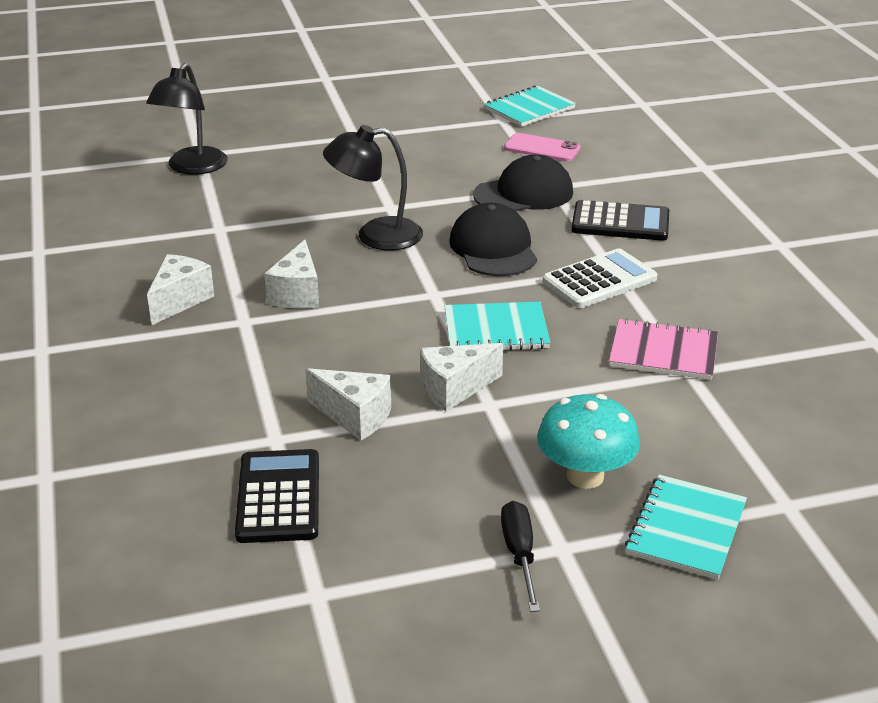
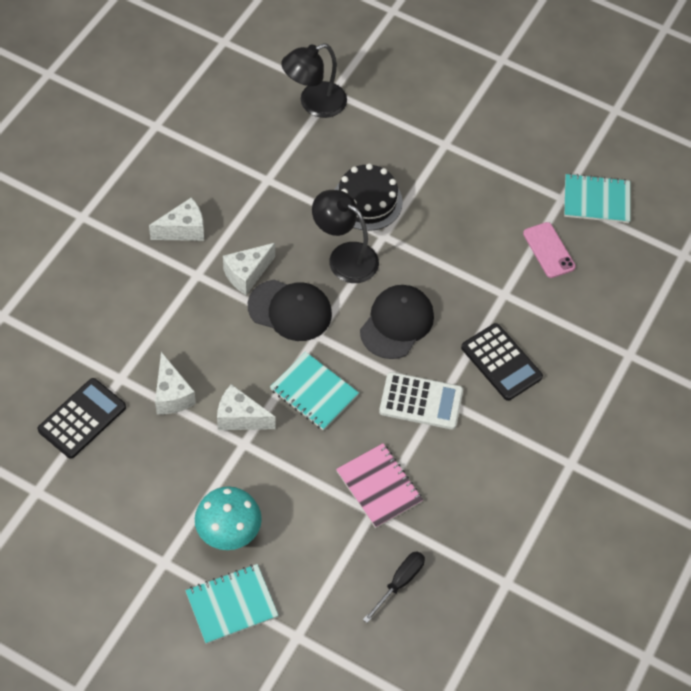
camera: 40 degrees right, 25 degrees up
(339, 196) = (367, 201): none -> black cake
(519, 554) = (142, 549): black screwdriver -> black screwdriver (399, 582)
(523, 193) = (478, 287): black cap -> black cap (290, 310)

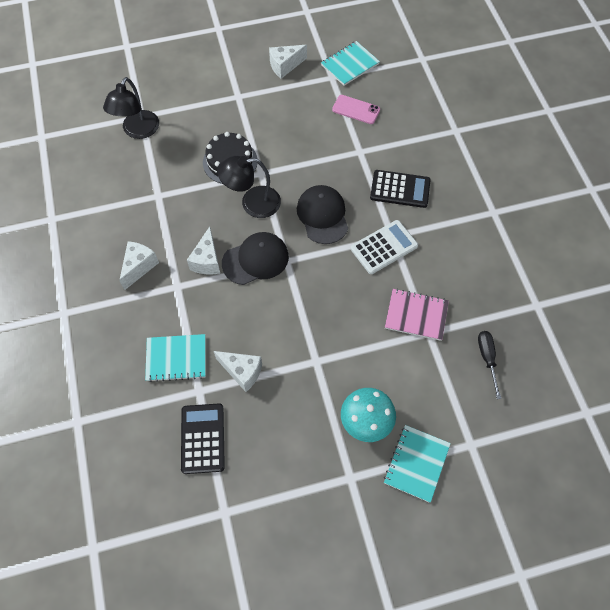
camera: 40 degrees left, 5 degrees up
(240, 418) = (297, 348): white cheese -> white cheese (285, 66)
(314, 392) = (322, 295): turquoise notebook -> turquoise notebook (176, 358)

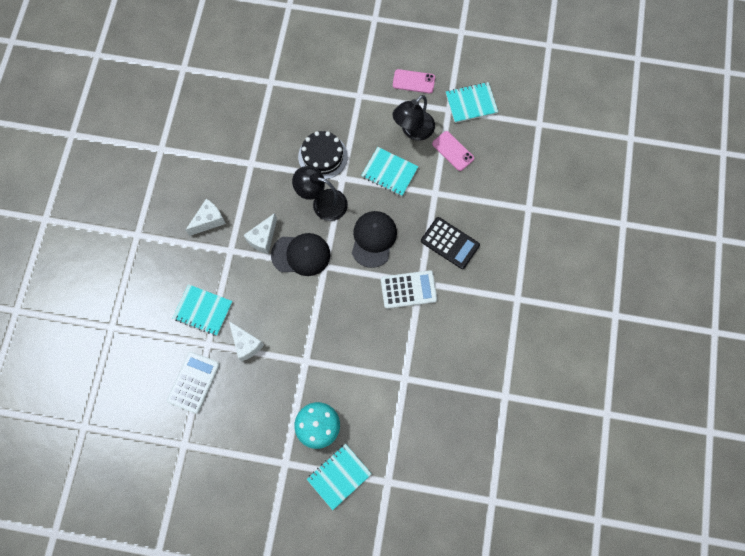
camera: 25 degrees right, 10 degrees up
(138, 131) = (261, 95): black lamp -> black lamp (413, 131)
(203, 438) = (194, 382): black calculator -> white calculator
(285, 66) = (413, 81): white cheese -> pink phone
(305, 150) = (389, 172): none -> turquoise notebook
(416, 315) = (403, 359): pink notebook -> none
(487, 358) = (439, 421): black screwdriver -> none

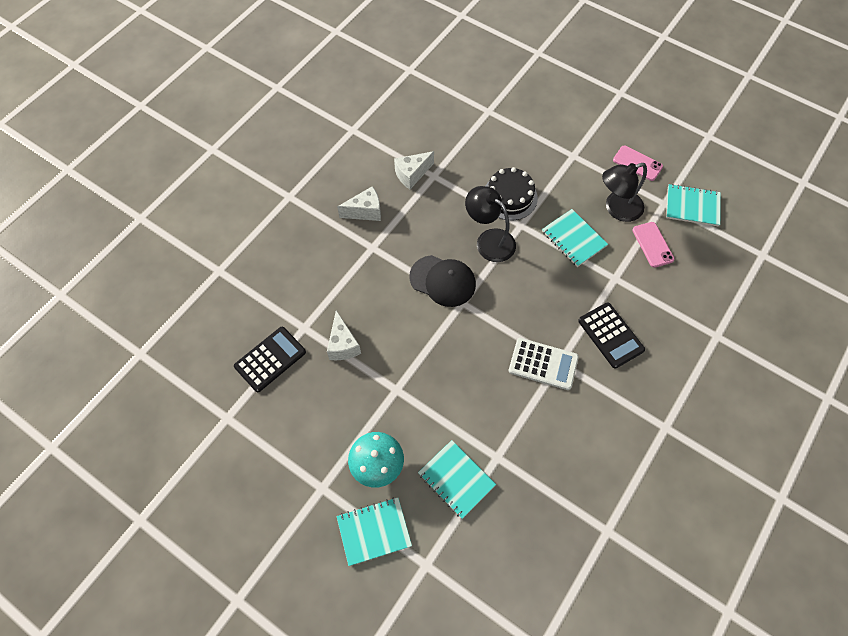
camera: 25 degrees right, 10 degrees down
(194, 382) = (270, 359): white calculator -> black calculator
(203, 310) = (316, 293): turquoise notebook -> turquoise notebook (456, 479)
(263, 238) = (411, 249): white cheese -> white cheese (412, 174)
(373, 239) = (527, 297): black cap -> none

